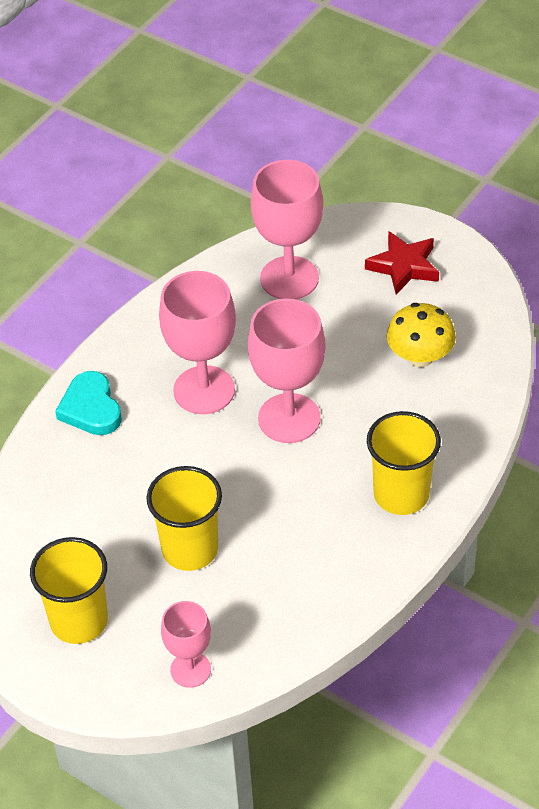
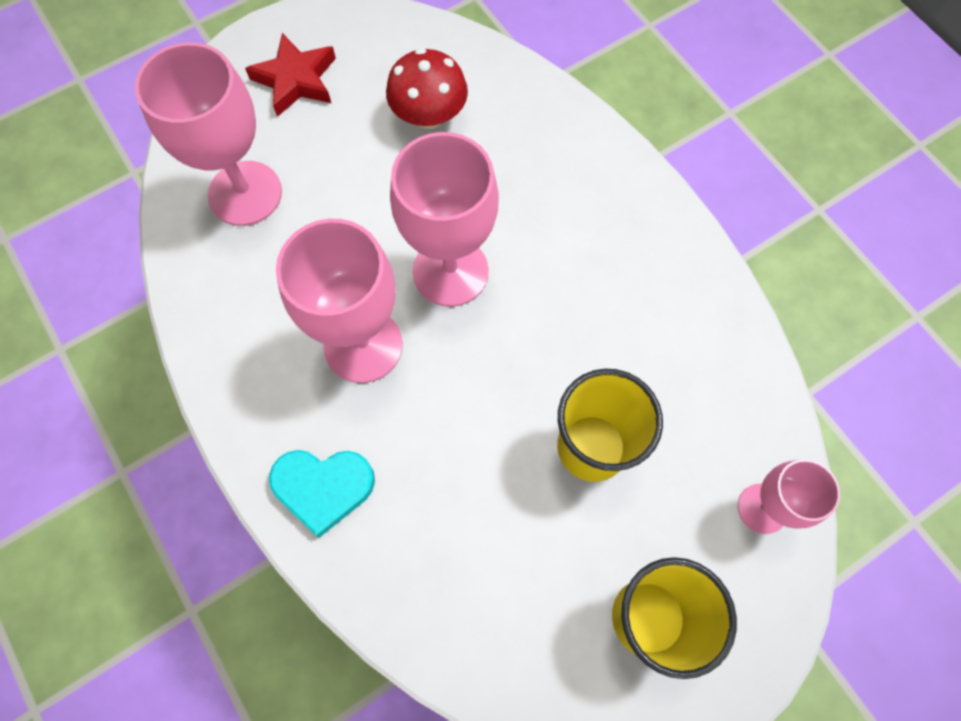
camera: 70 degrees left, 20 degrees up
(401, 494) = (605, 205): yellow cup -> none
(420, 356) = (429, 115): yellow mushroom -> red mushroom

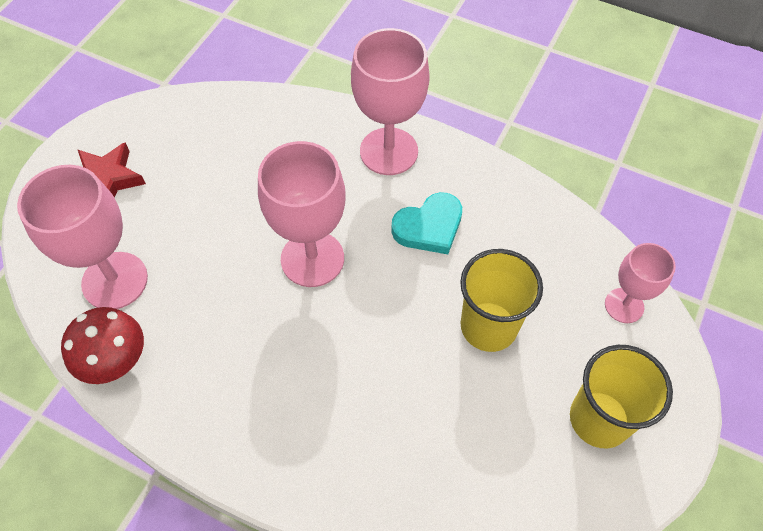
camera: 30 degrees left, 10 degrees down
(323, 487) = (312, 463): turquoise heart -> turquoise heart (429, 227)
(363, 345) = (279, 344): pink goblet -> pink goblet (389, 151)
(429, 115) = (228, 159): red mushroom -> red mushroom (115, 360)

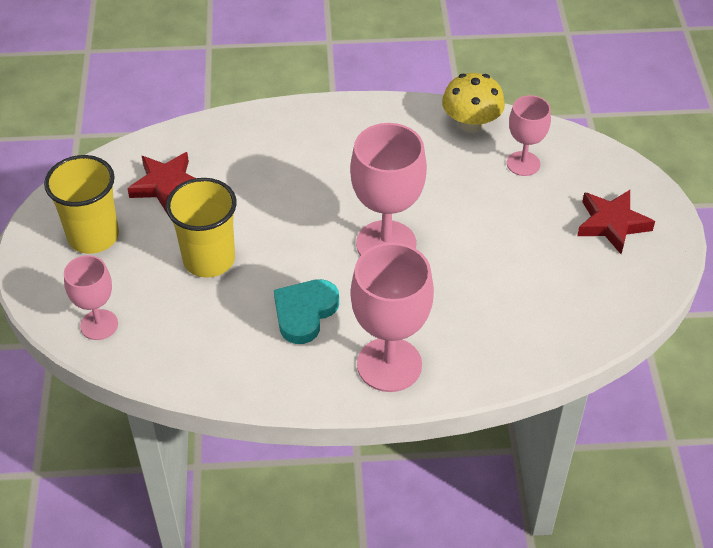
camera: 150 degrees right, 10 degrees down
(115, 281) = (523, 163): pink goblet -> pink goblet, size x0.59
(115, 360) = (471, 123): red mushroom -> yellow mushroom
(492, 450) = (166, 185): none -> red star

